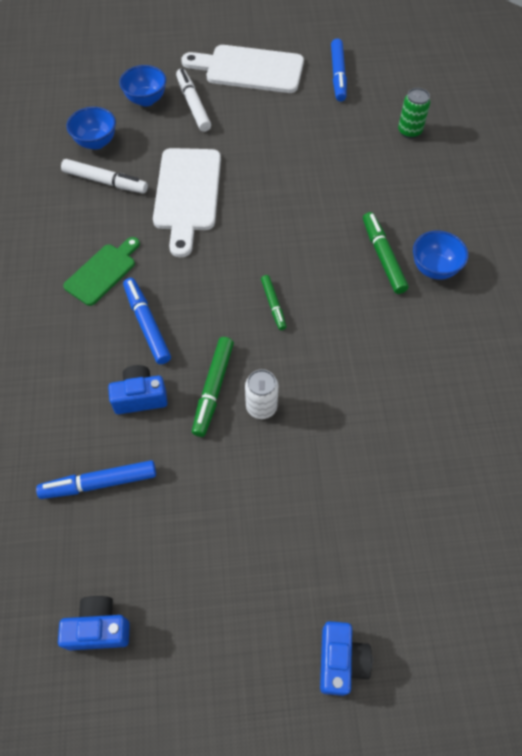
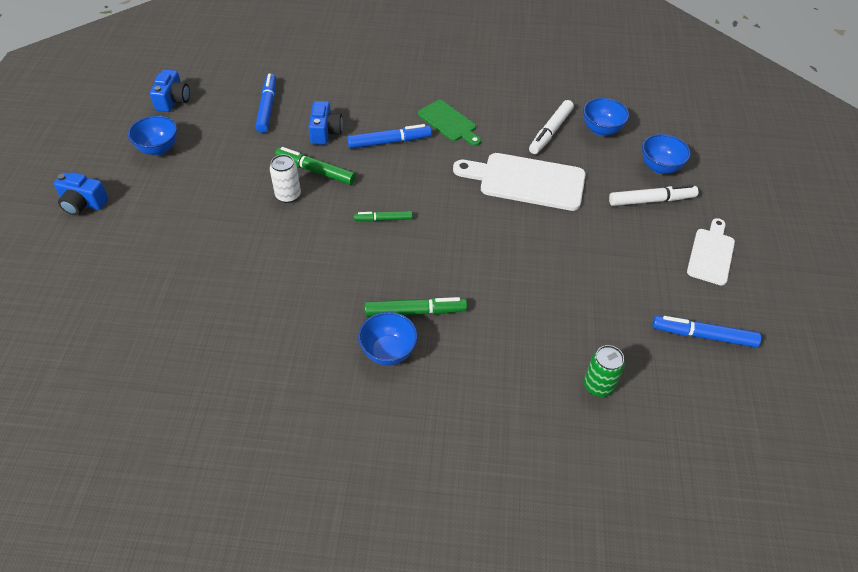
camera: 100 degrees right, 10 degrees down
(211, 602) = (158, 149): none -> blue bowl
(249, 69) = (711, 254): white cutting board -> white cutting board, size x0.61

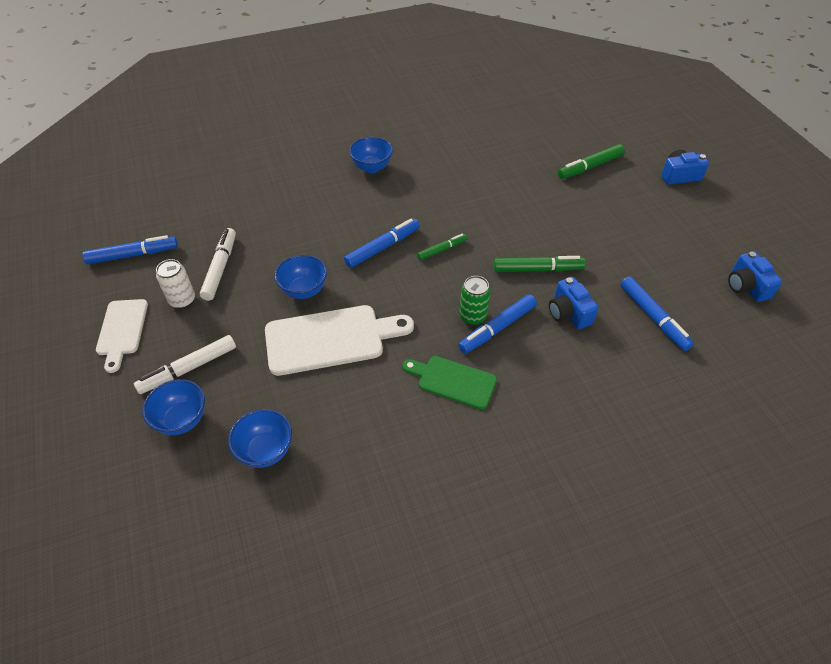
camera: 155 degrees right, 0 degrees up
(158, 149) = (689, 235): blue bowl -> blue bowl (304, 290)
(288, 195) = (538, 239): white can -> white can (182, 300)
(415, 312) = (369, 195): green marker -> green marker (590, 167)
(438, 243) = (383, 247): none -> blue marker
(550, 132) = (329, 419): white marker -> white marker (220, 268)
(598, 386) = (215, 196): green can -> green can (472, 317)

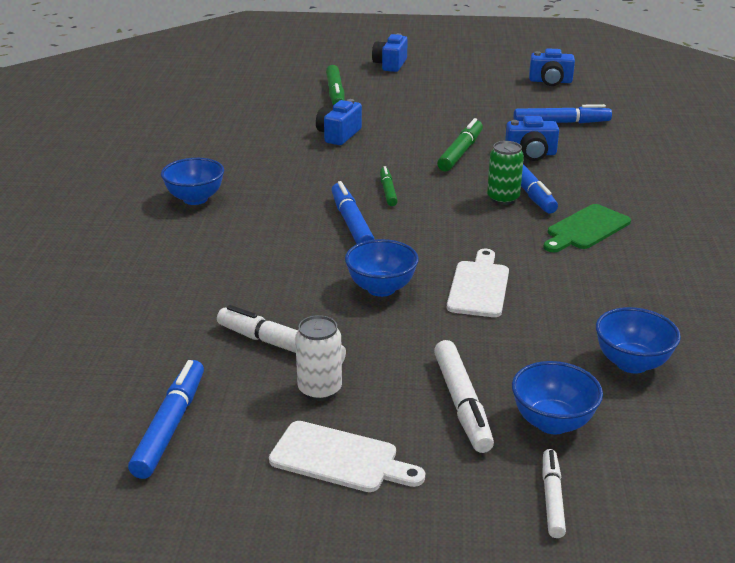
camera: 65 degrees left, 20 degrees down
(108, 437) = (552, 498): none -> white marker
(330, 339) = (479, 286): white cutting board -> white cutting board, size x0.61
(515, 195) = (338, 135): none -> blue camera

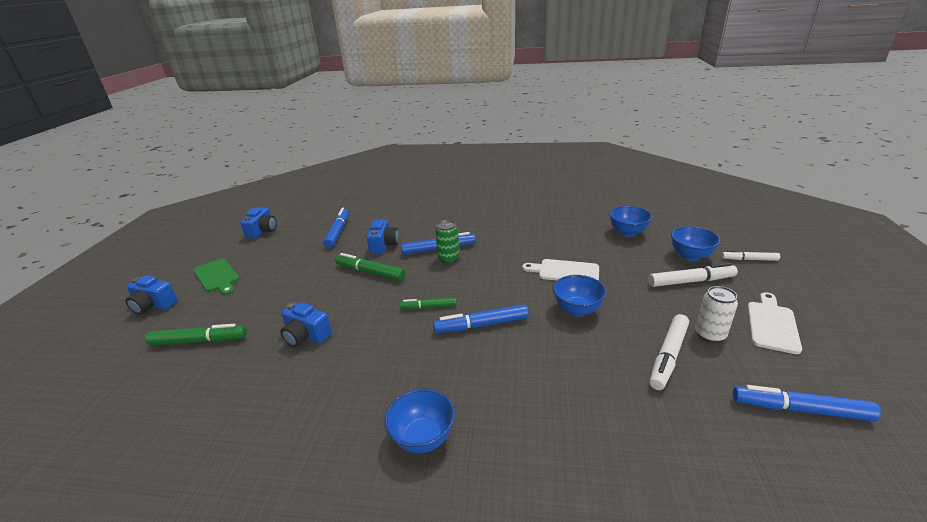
camera: 85 degrees left, 0 degrees up
(586, 229) = (491, 234): green cutting board -> green cutting board (217, 276)

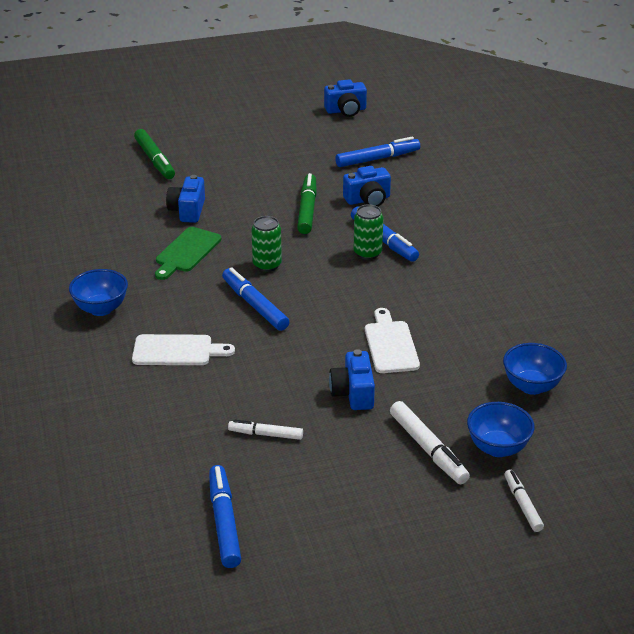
camera: 65 degrees right, 5 degrees up
(153, 305) = (187, 114): blue camera -> blue camera (353, 393)
(217, 276) = (247, 124): green cutting board -> green cutting board (186, 252)
(428, 307) = (267, 265): green marker -> green can
(577, 310) = (315, 364): blue bowl -> none
(668, 356) = (265, 434): white marker -> white marker, size x0.63
(710, 335) = (318, 464): white can -> none
(772, 324) = (364, 514): white cutting board -> white cutting board (177, 351)

